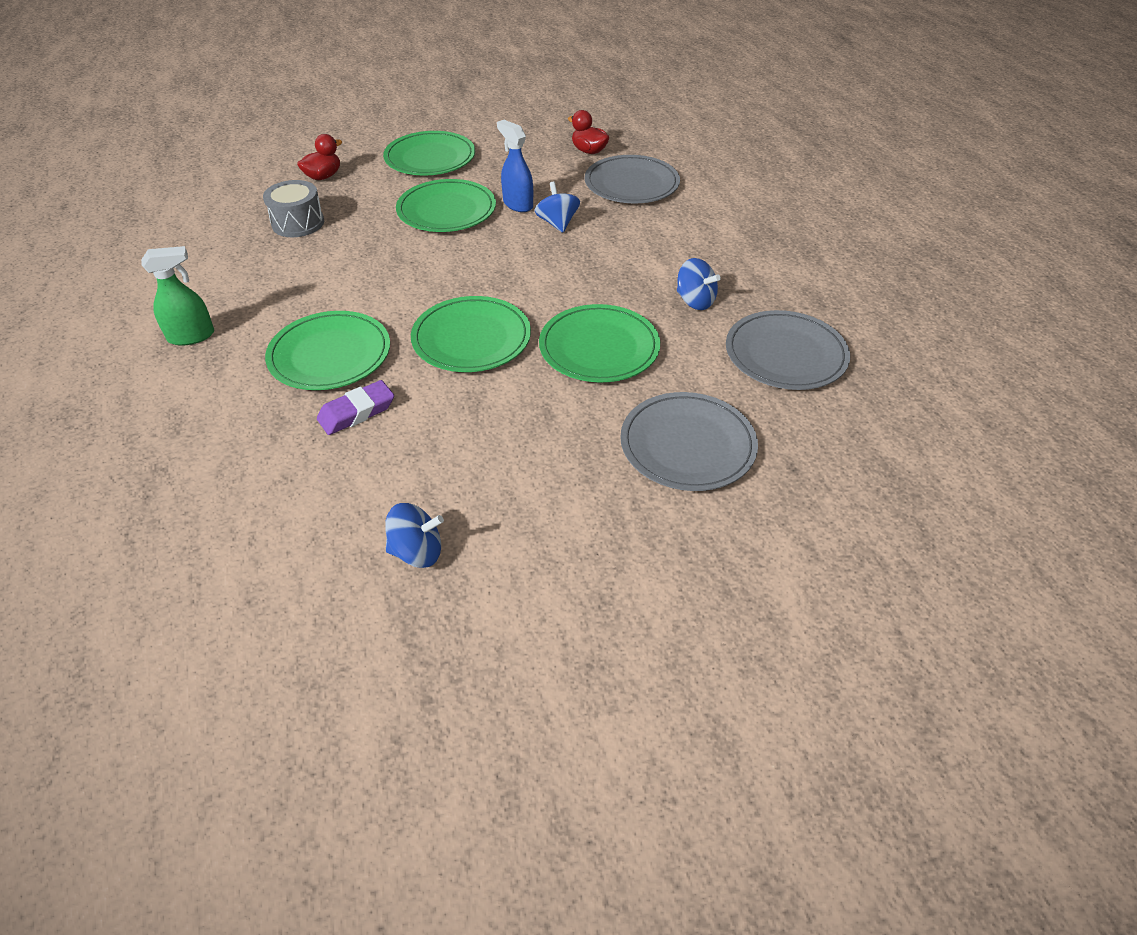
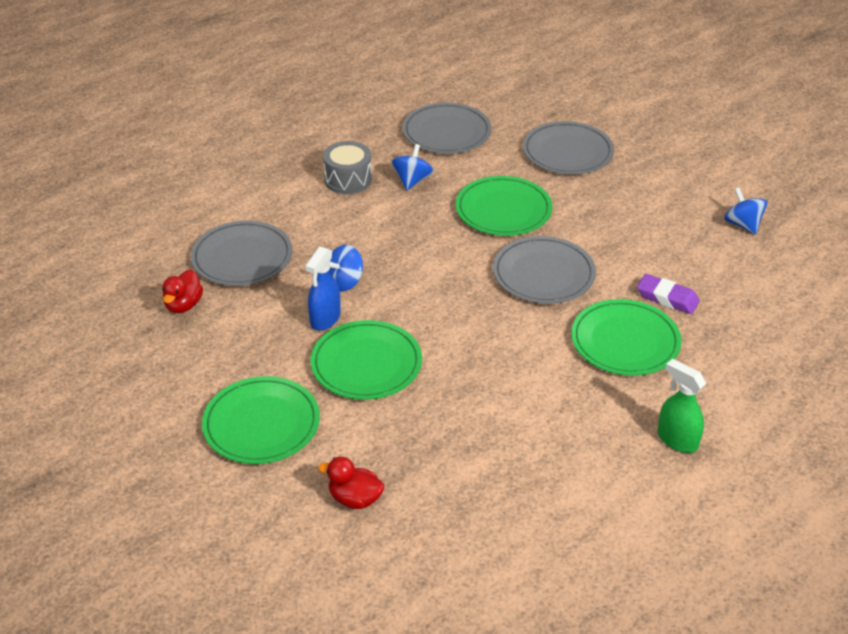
camera: 115 degrees left, 5 degrees down
(298, 223) = (461, 467): grey drum -> grey drum (348, 179)
(471, 338) = (543, 274): green plate -> grey plate

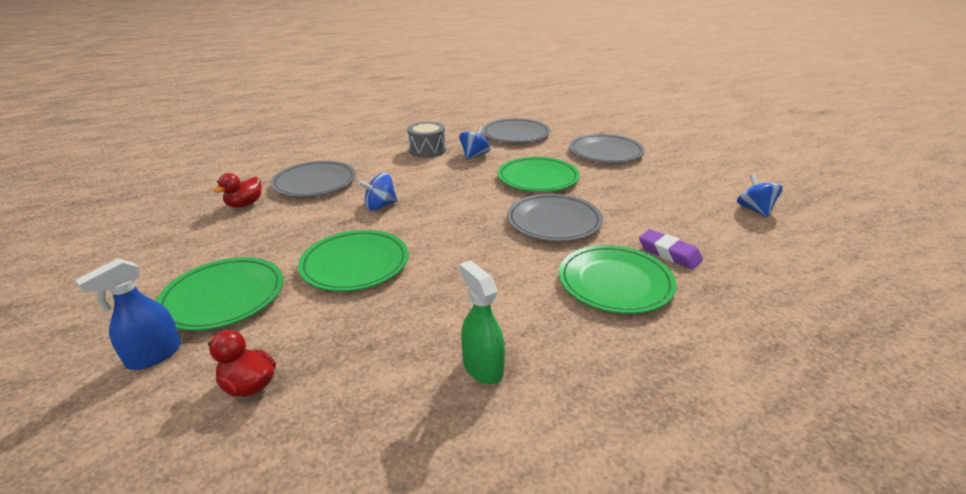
camera: 15 degrees right, 10 degrees down
(325, 319) = (345, 227): blue spray bottle -> blue spray bottle (154, 355)
(677, 440) = (651, 391): green spray bottle -> green spray bottle (482, 367)

